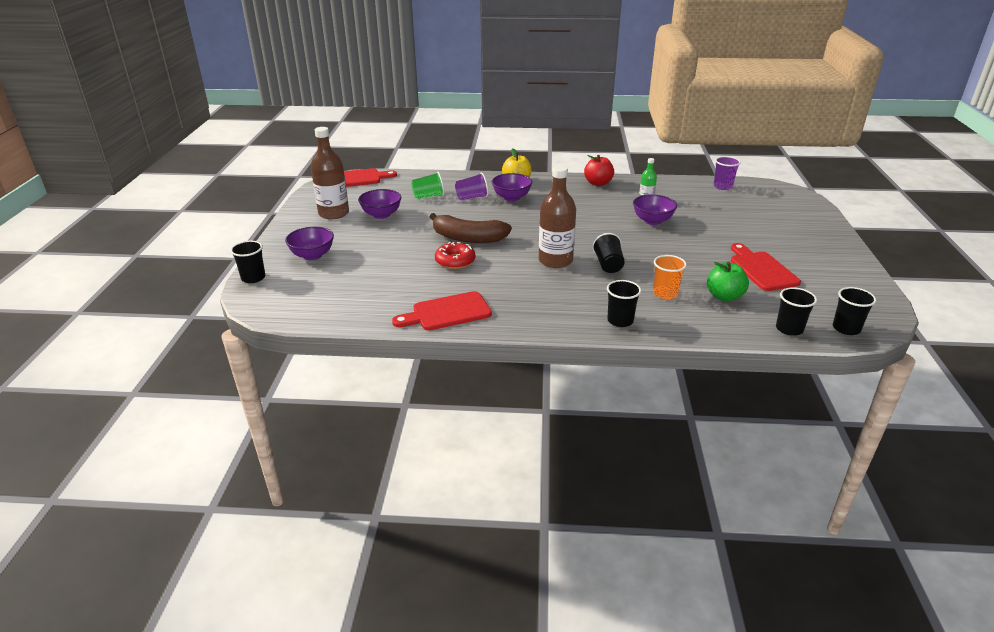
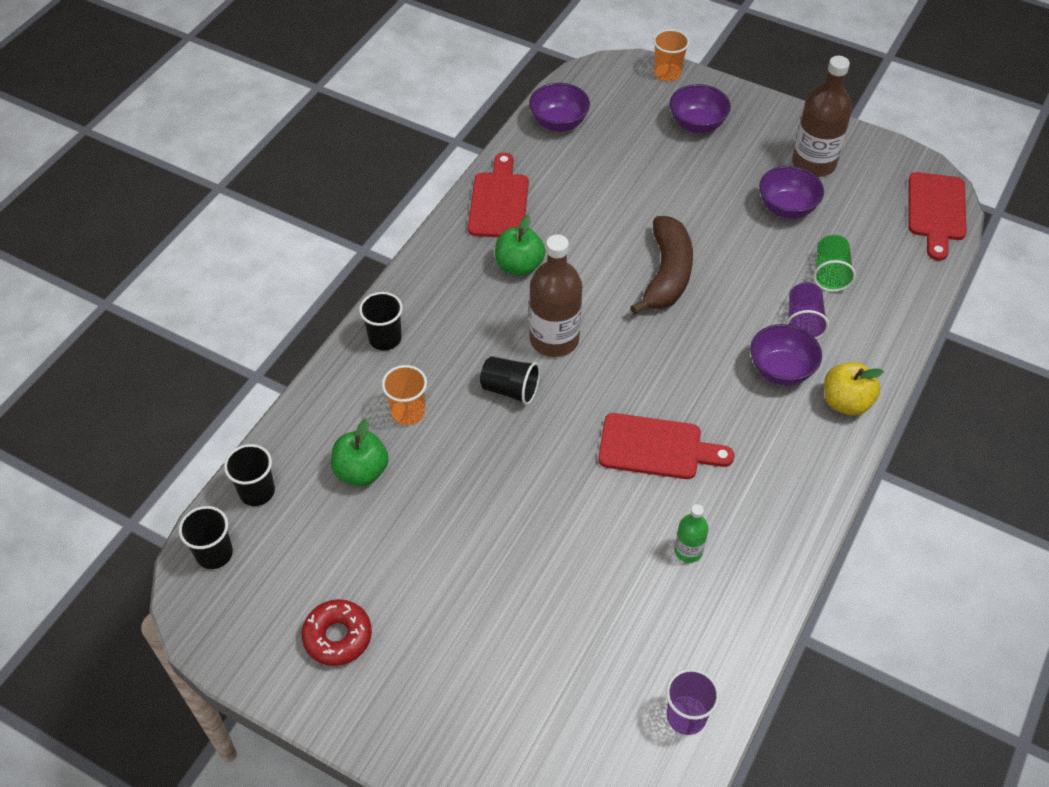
camera: 115 degrees right, 20 degrees up
(253, 278) = (667, 73): black cup -> orange cup
(455, 261) = (610, 242): red donut -> red donut (338, 637)
(468, 238) = (667, 274): brown banana -> brown banana turned 150 degrees clockwise
(505, 288) = (519, 266): none -> green apple
(598, 183) = (790, 516): red apple -> none
(652, 221) = (607, 515): purple bowl -> purple bowl (558, 123)
(761, 269) = (391, 562): red cutting board -> red cutting board (657, 448)

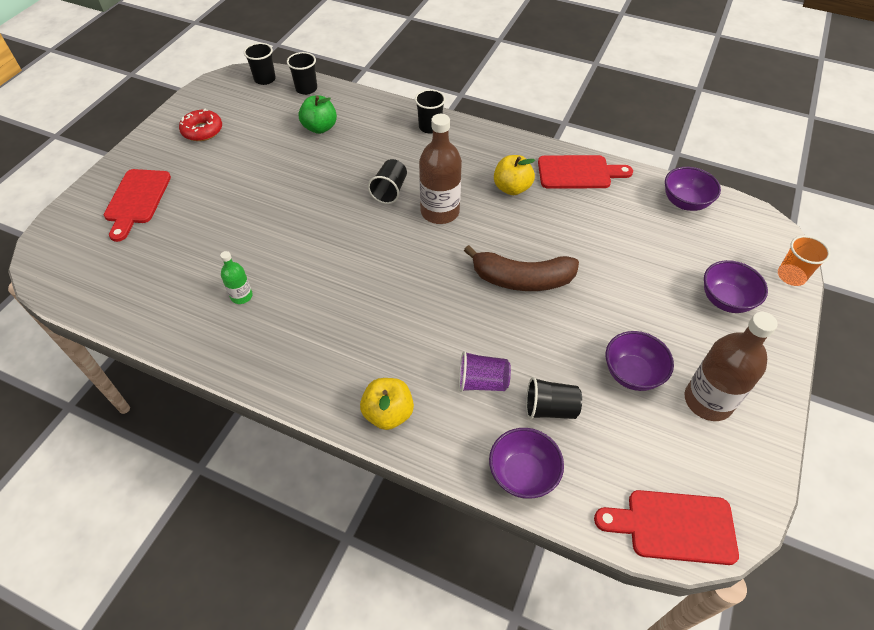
camera: 85 degrees right, 0 degrees up
(408, 412) = (367, 143): orange cup -> none
(519, 266) = (512, 188): green apple -> yellow apple
(657, 448) = (337, 276): red cutting board -> red cutting board (136, 200)
(686, 716) = (108, 296): purple cup -> none
(781, 370) = (422, 362): purple bowl -> purple bowl (522, 474)
(830, 274) = (550, 408): green cup -> black cup

